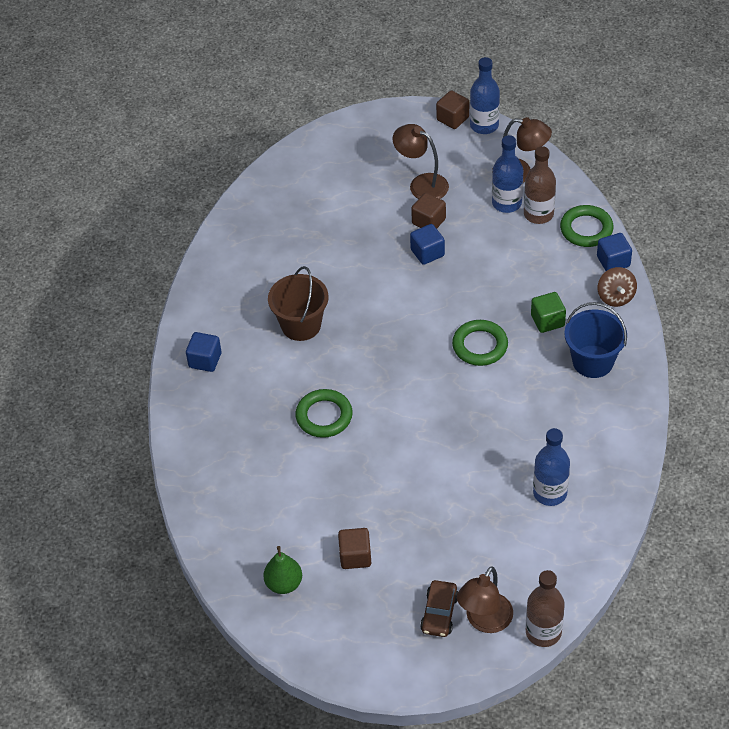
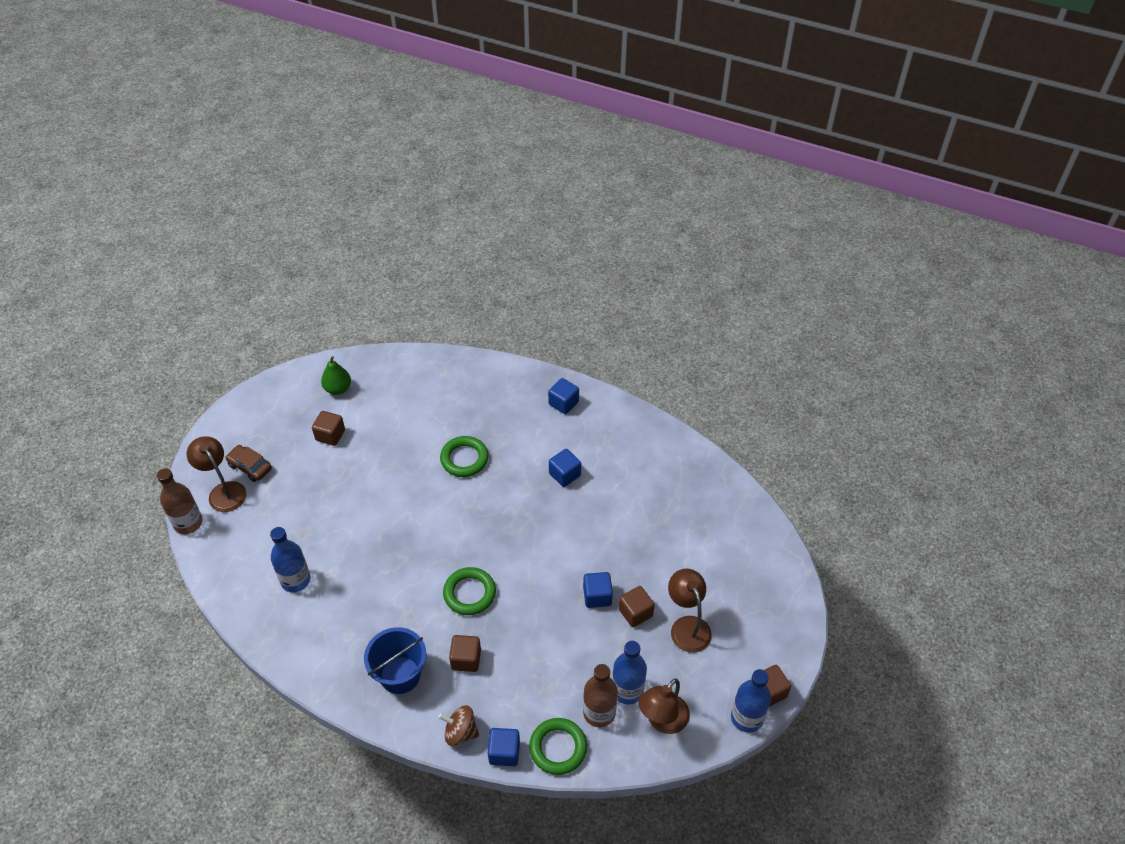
camera: 110 degrees right, 0 degrees up
(301, 325) = (564, 474): brown bucket -> blue cube
(421, 184) = (687, 626): brown lamp -> brown lamp turned 75 degrees counterclockwise
(547, 321) = (466, 659): green cube -> brown cube

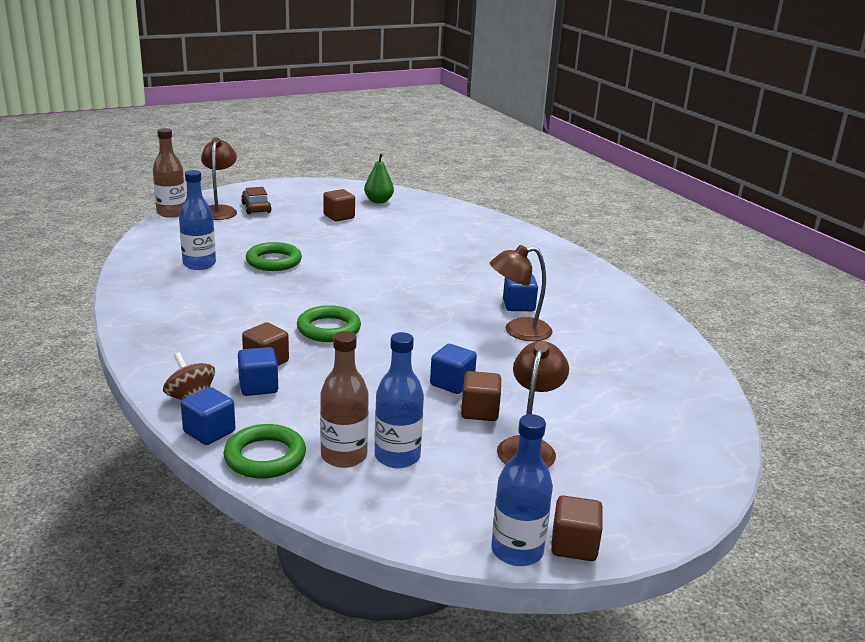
camera: 35 degrees right, 25 degrees down
(400, 675) = (196, 343): blue bucket -> none
(464, 459) = (433, 264): green ring -> green ring (274, 261)
(563, 403) = (571, 271): blue cube -> blue cube (258, 386)
(662, 721) = (406, 498): brown lamp -> brown lamp (518, 331)

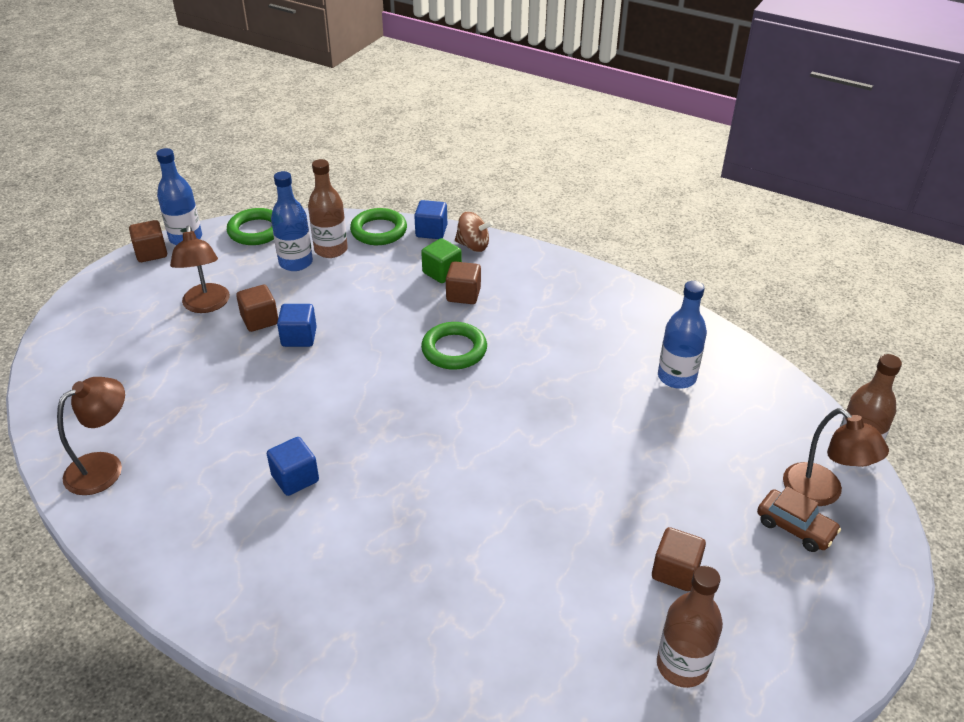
camera: 150 degrees right, 15 degrees up
(258, 386) = (442, 272): blue cube -> green cube
(274, 261) = (619, 421): green ring -> green ring (256, 231)
(378, 201) = (682, 666): green pear -> brown bottle
(518, 331) = (274, 432): brown lamp -> brown lamp (104, 467)

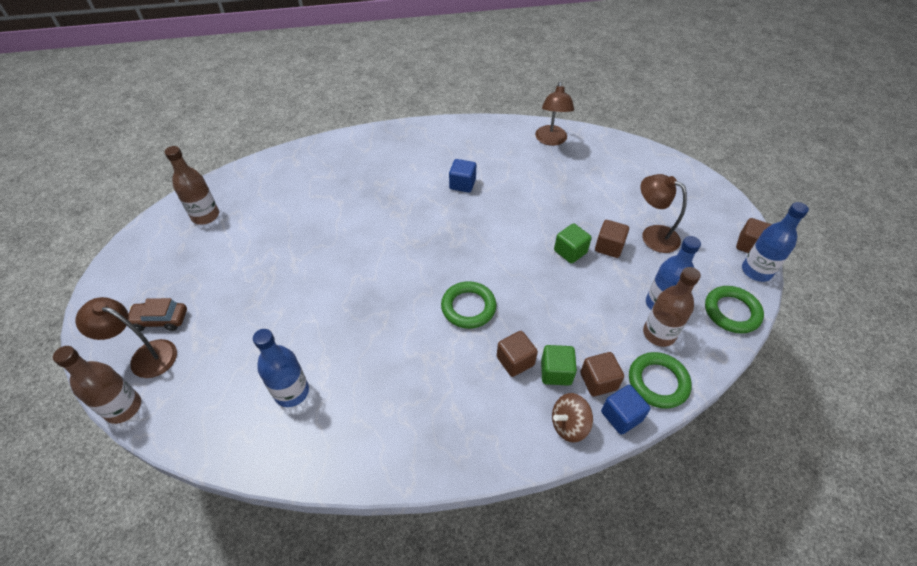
camera: 140 degrees right, 10 degrees up
(299, 337) = (570, 252): blue cube -> green cube
(675, 571) = (227, 254): brown cube -> brown cube (598, 381)

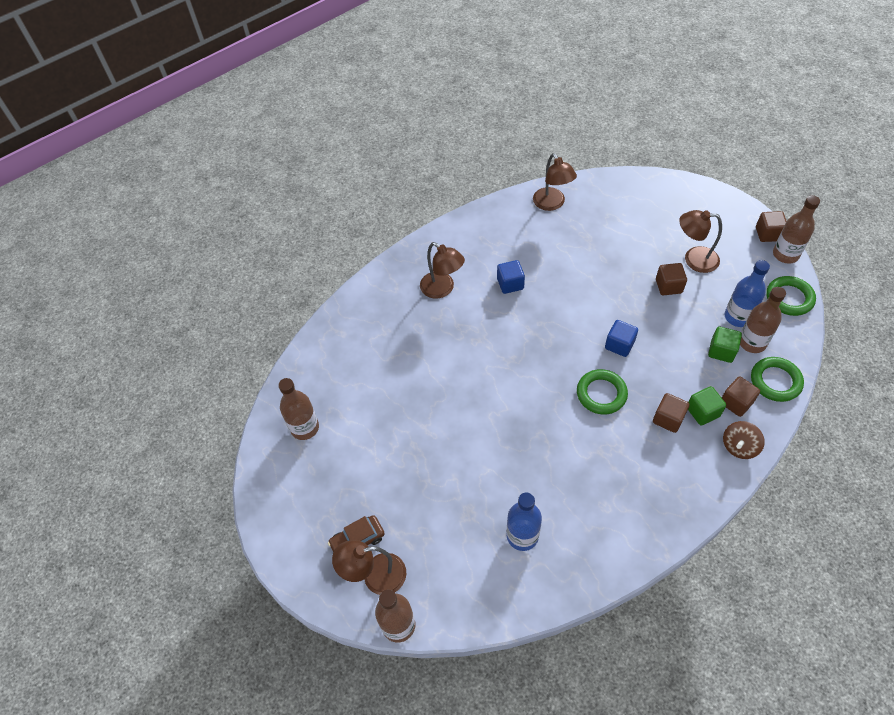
camera: 25 degrees left, 5 degrees up
(402, 165) = (442, 289): none -> brown lamp
(570, 252) = (642, 305): green cube -> green cube (721, 351)
(621, 416) = (768, 420): blue cube -> blue cube (619, 345)
(756, 271) = (785, 254): blue bottle -> brown bottle

